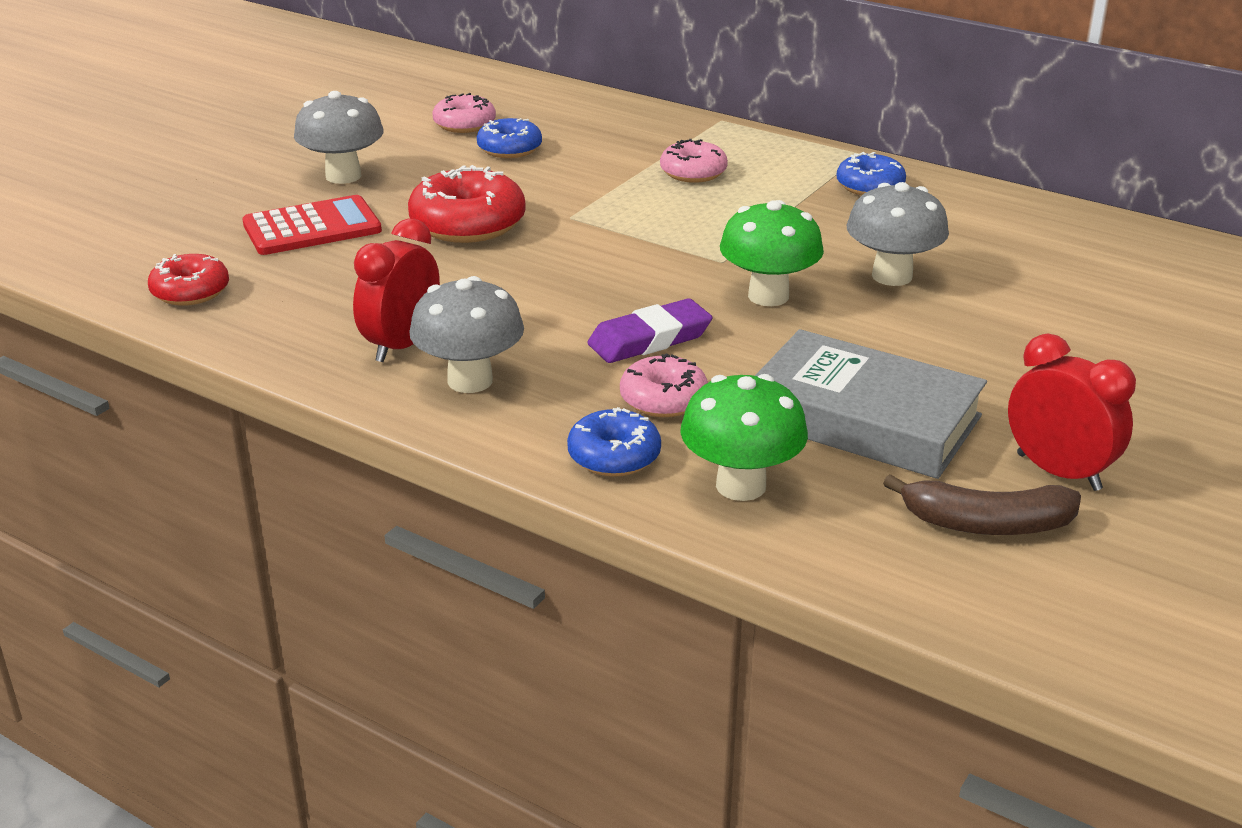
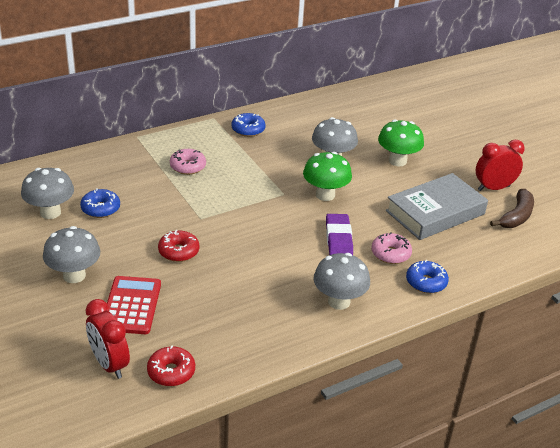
camera: 65 degrees left, 5 degrees up
(401, 345) = (290, 312): red clock -> red clock (109, 364)
(464, 124) = (50, 212): pink donut -> grey mushroom
(468, 224) = (178, 251): red donut -> red donut, size x0.62
(741, 485) = (464, 259): green mushroom -> green mushroom (397, 161)

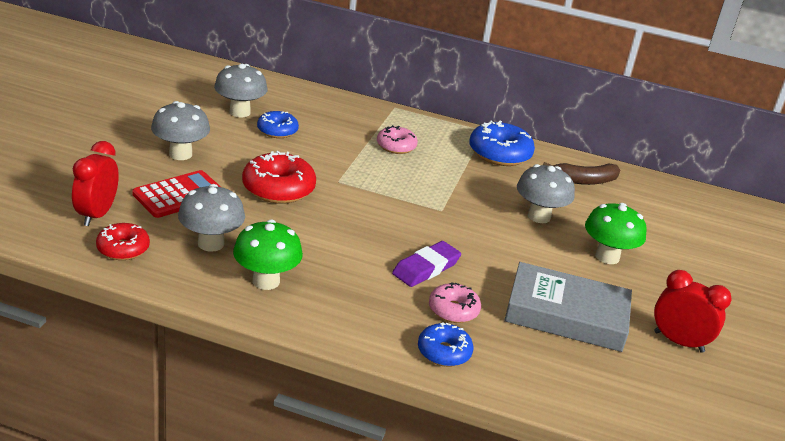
camera: 45 degrees right, 5 degrees down
(178, 251) = (278, 189): red donut -> red donut, size x1.61
(248, 130) = (499, 154): blue donut -> blue donut, size x1.61
(325, 195) = (478, 234): green mushroom -> green mushroom (266, 281)
(339, 301) = (335, 305): grey mushroom -> grey mushroom (211, 243)
(516, 216) = (658, 379): brown banana -> brown banana (584, 180)

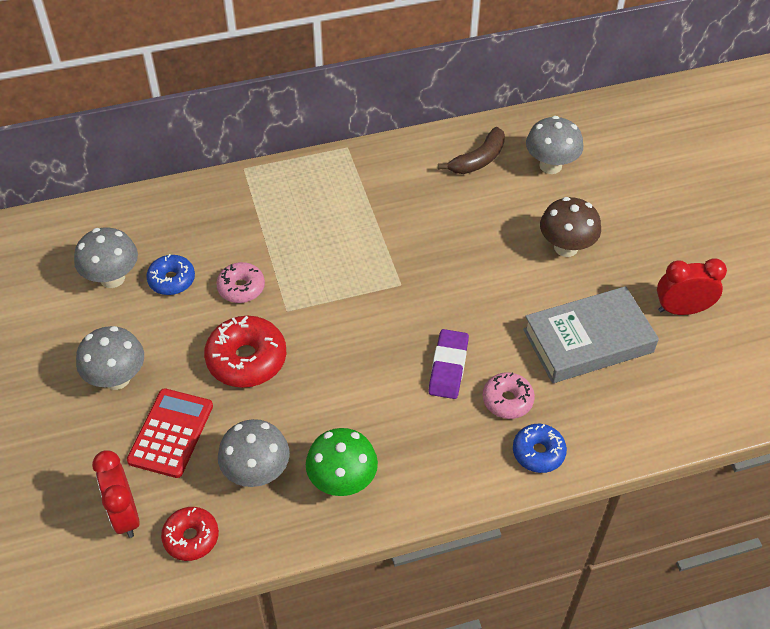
camera: 30 degrees left, 20 degrees up
(396, 146) = (293, 225): pink donut -> pink donut (241, 288)
(499, 154) = (385, 172): blue donut -> none
(539, 216) = (480, 235): grey mushroom -> grey mushroom (550, 165)
(607, 257) = (566, 247): green mushroom -> brown mushroom

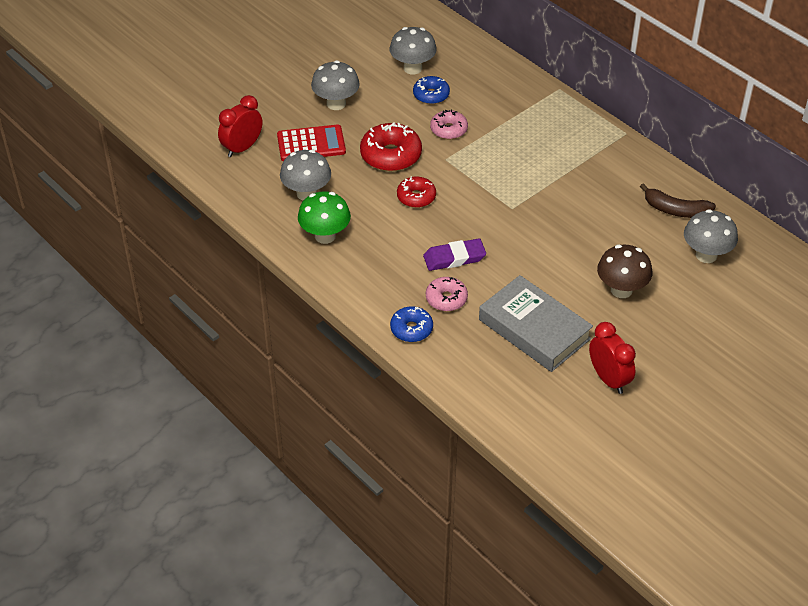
camera: 65 degrees right, 5 degrees down
(191, 537) = (243, 182): red donut -> red donut (416, 197)

